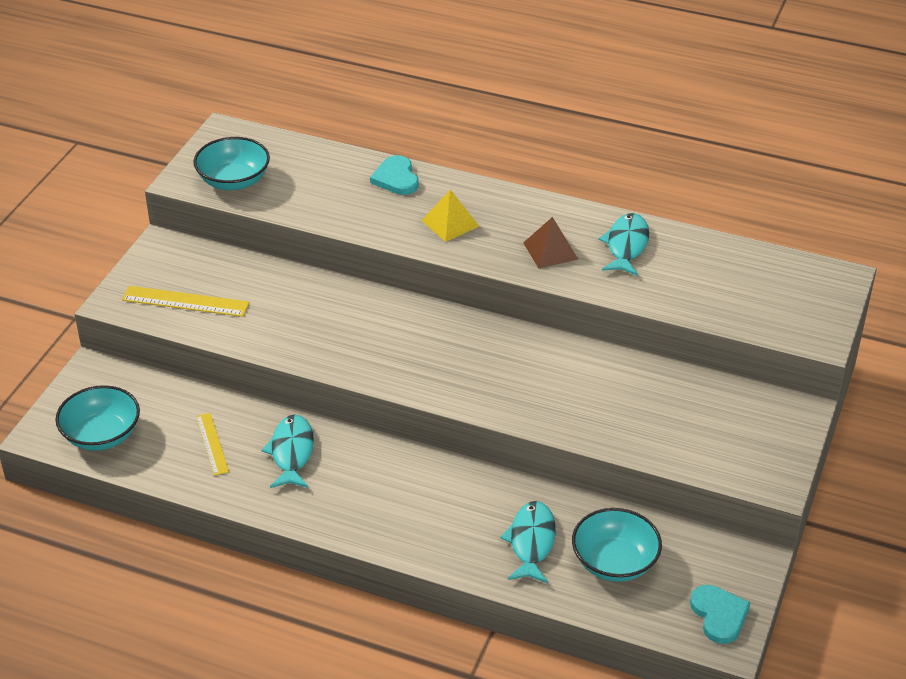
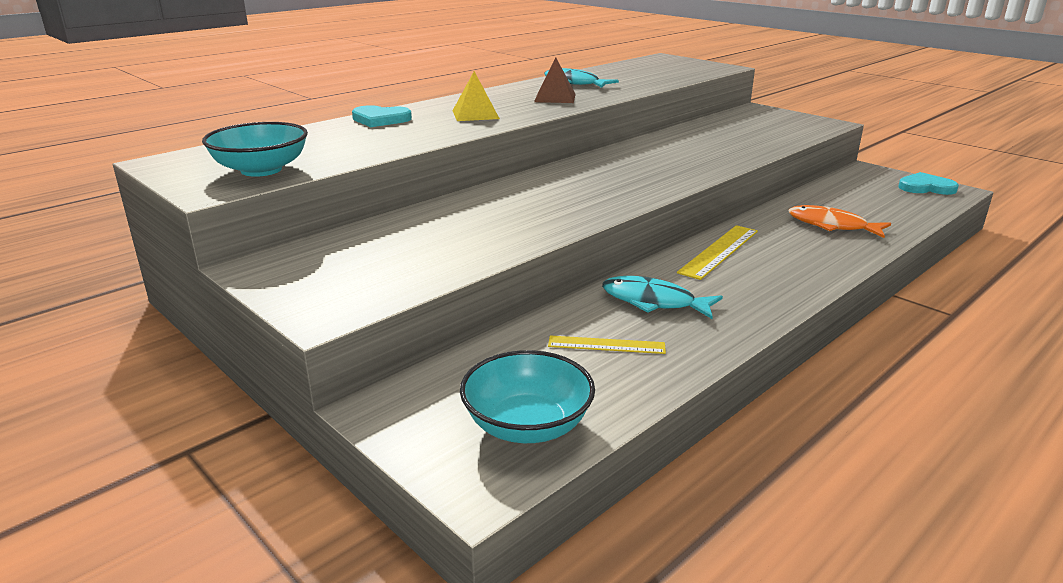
camera: 65 degrees left, 15 degrees down
(185, 301) = (386, 271): yellow ruler -> yellow ruler (719, 251)
(531, 542) = (831, 226): turquoise fish -> orange fish
(614, 562) = (862, 205): turquoise bowl -> none

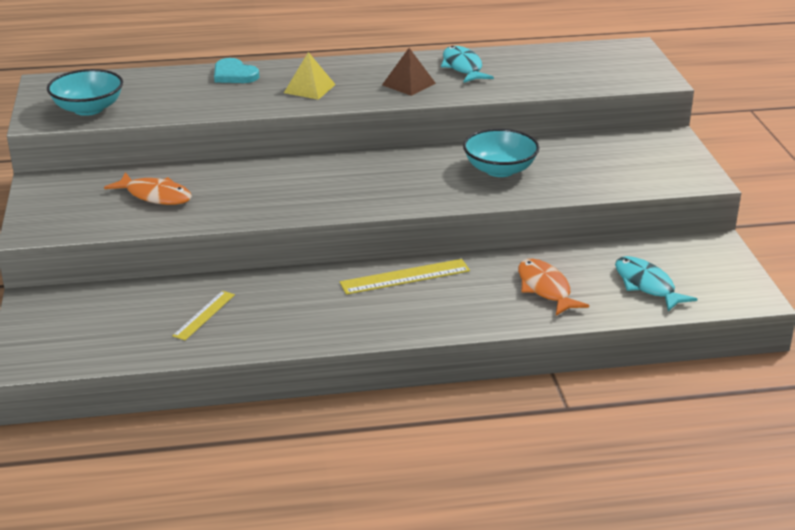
camera: 35 degrees right, 5 degrees up
(423, 241) = (155, 196): none -> orange fish
(527, 425) = (88, 342): turquoise bowl -> turquoise bowl (499, 170)
(606, 345) = (204, 315): yellow ruler -> yellow ruler turned 75 degrees clockwise
(653, 302) = (284, 298): turquoise fish -> turquoise fish (646, 285)
(926, 187) = (730, 284): turquoise heart -> none

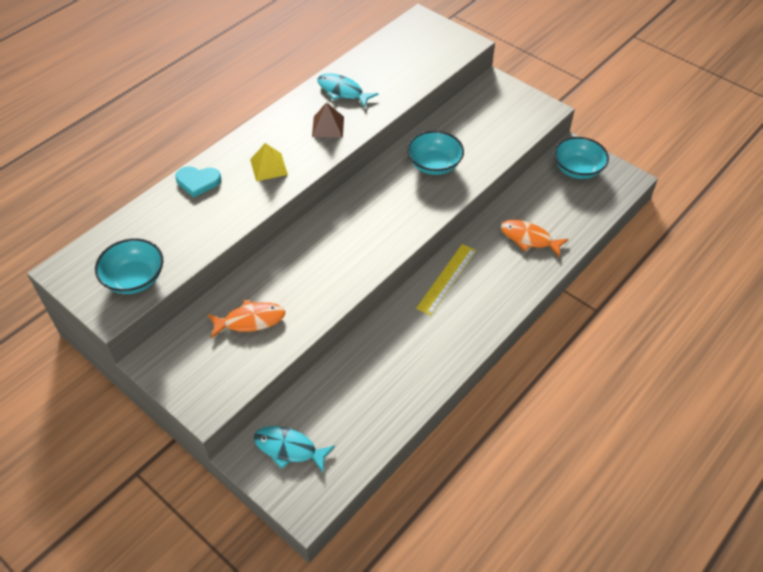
camera: 40 degrees left, 20 degrees up
(204, 315) = (369, 390): yellow ruler -> none
(646, 285) = (574, 202): turquoise fish -> turquoise fish (289, 449)
(695, 262) = (577, 169): none -> turquoise bowl

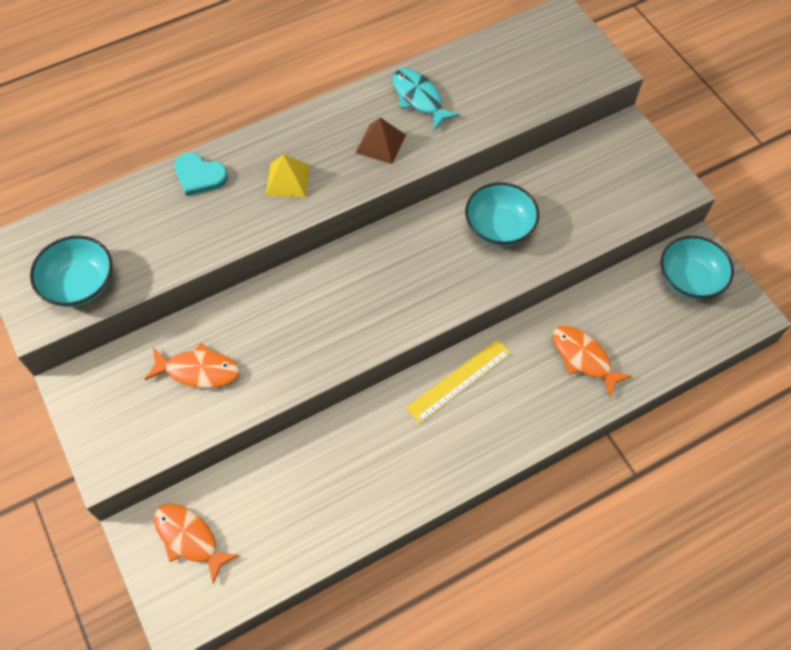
camera: 20 degrees right, 10 degrees up
(289, 449) = (189, 538): turquoise fish -> orange fish

